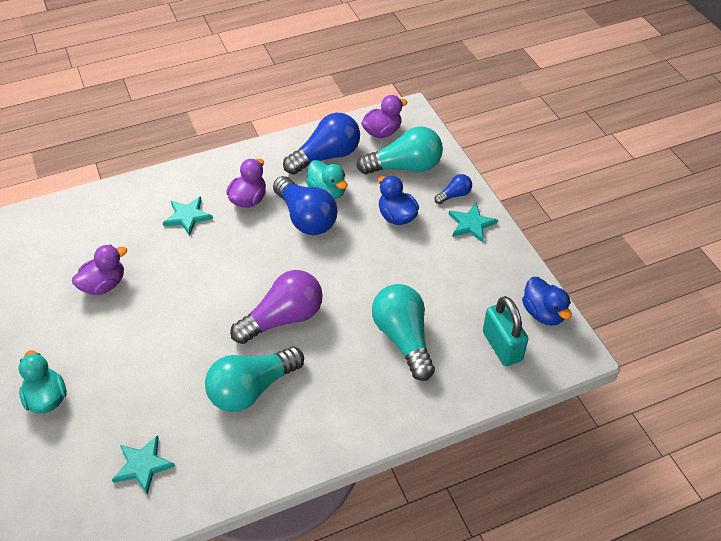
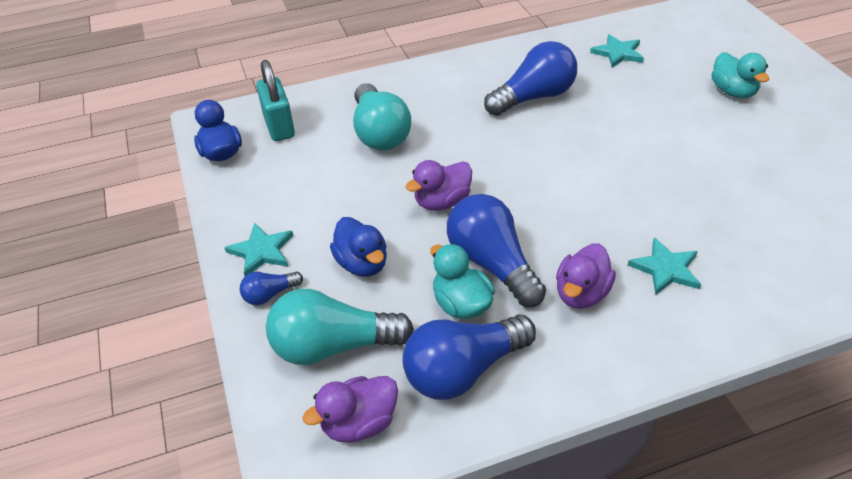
camera: 175 degrees left, 5 degrees down
(104, 285) = (736, 185): purple duck -> purple duck (442, 202)
(252, 389) = (534, 97): turquoise light bulb -> blue light bulb
(283, 318) = (510, 151): purple light bulb -> none

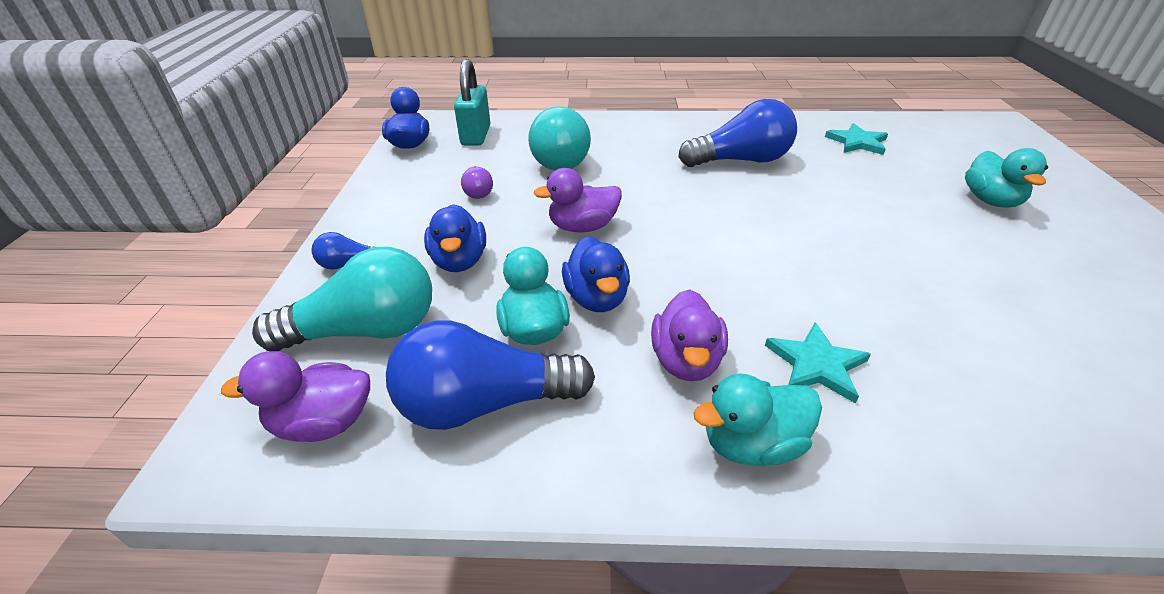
camera: 20 degrees right, 5 degrees down
(261, 251) = (376, 226): turquoise star -> none
(327, 190) = (477, 191): none -> purple light bulb
(333, 346) = (366, 330): turquoise light bulb -> turquoise light bulb turned 150 degrees clockwise
(492, 264) = (596, 298): blue light bulb -> blue duck
(581, 294) = (686, 361): purple duck -> purple duck turned 45 degrees counterclockwise
(649, 338) = (751, 444): none -> turquoise duck

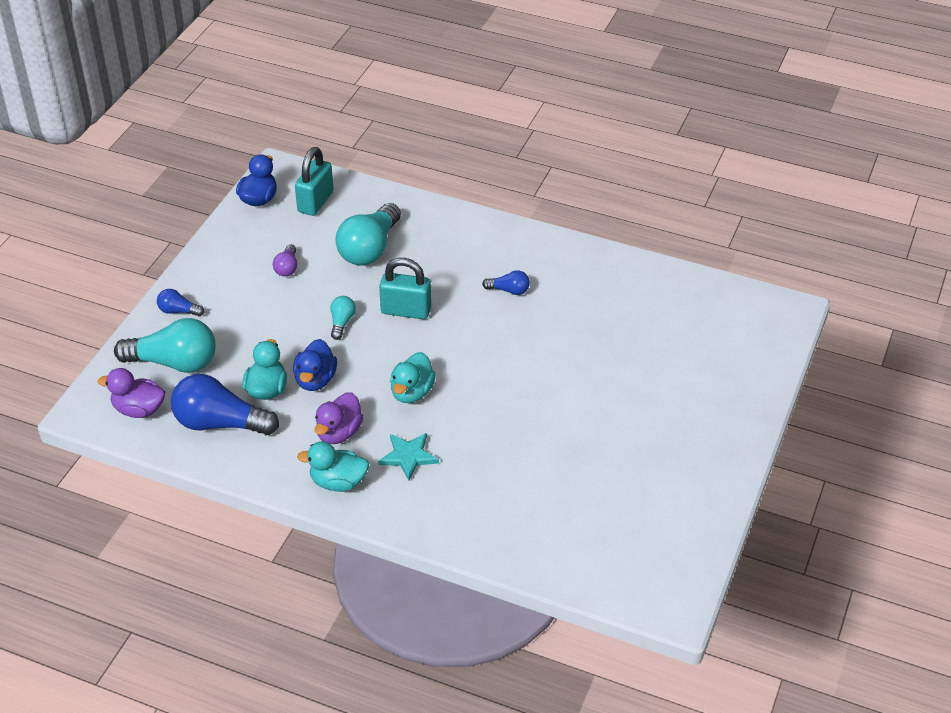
camera: 20 degrees right, 5 degrees up
(459, 261) = (246, 328): blue duck -> none
(582, 227) = (342, 322): purple duck -> turquoise light bulb
(649, 199) = (406, 310): none -> turquoise padlock
(740, 160) = (509, 290): blue light bulb -> blue light bulb, size x0.48
(857, 142) = (628, 297): turquoise star -> none
(990, 200) = (660, 384): turquoise duck -> turquoise duck (412, 392)

